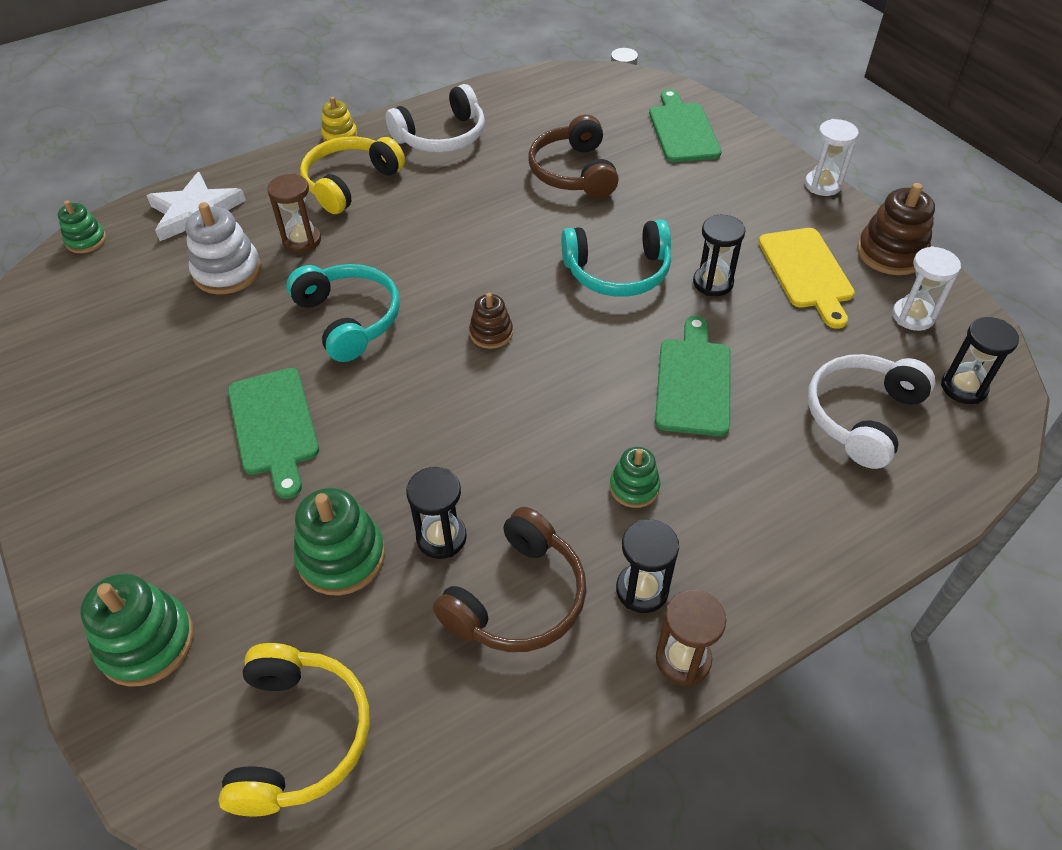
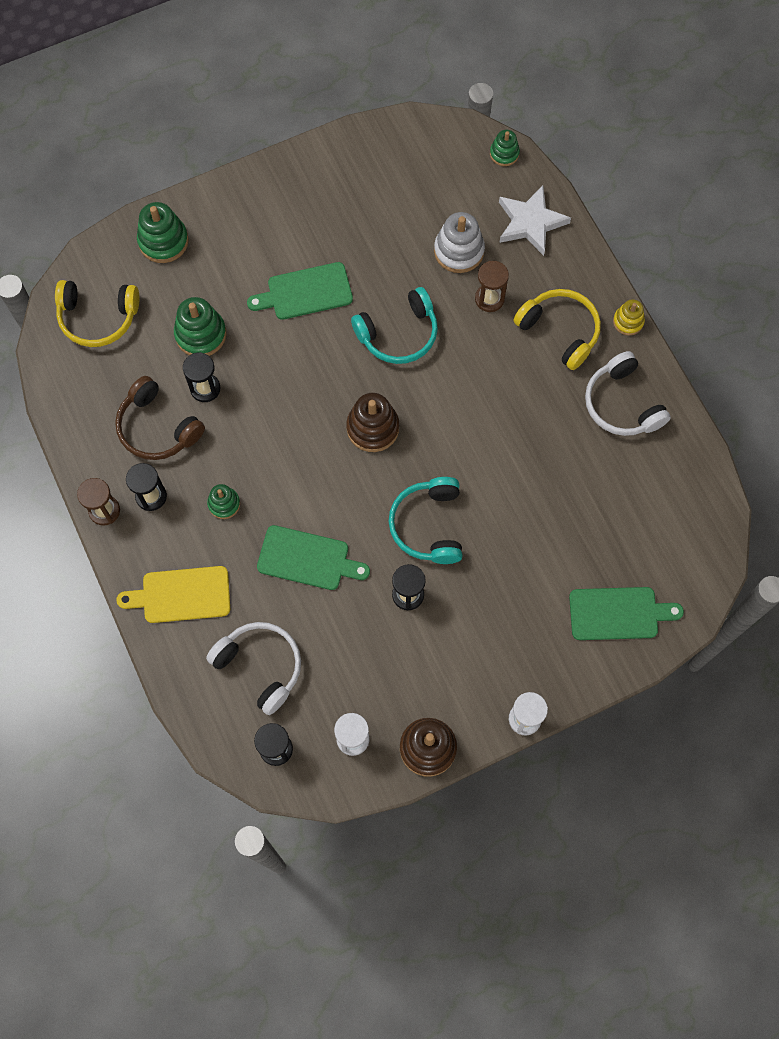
camera: 95 degrees right, 20 degrees up
(491, 333) = (373, 428): brown stacking toy -> brown stacking toy, size x1.66
(573, 172) = (561, 508): brown headphones -> none
(807, 272) = (412, 672): yellow cutting board -> yellow cutting board (181, 595)

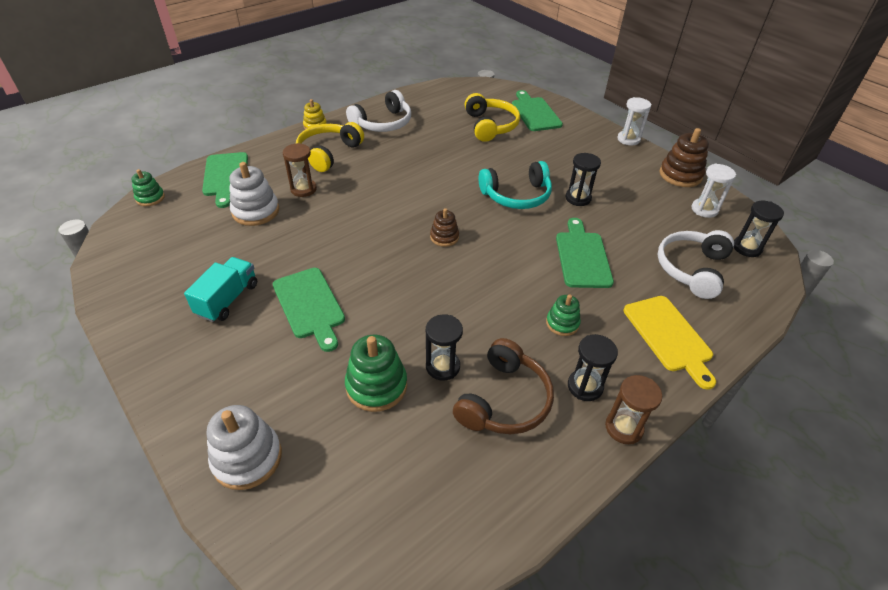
camera: 105 degrees left, 25 degrees down
(98, 318) = (374, 509): yellow headphones -> yellow headphones (490, 126)
(163, 241) = (247, 458): green stacking toy -> white stacking toy
(331, 227) = (228, 299): none -> turquoise truck
(373, 428) = (444, 237): brown stacking toy -> brown stacking toy, size x0.60
(399, 334) = (347, 235): turquoise headphones -> none
(530, 223) = (226, 176): white star -> green cutting board

